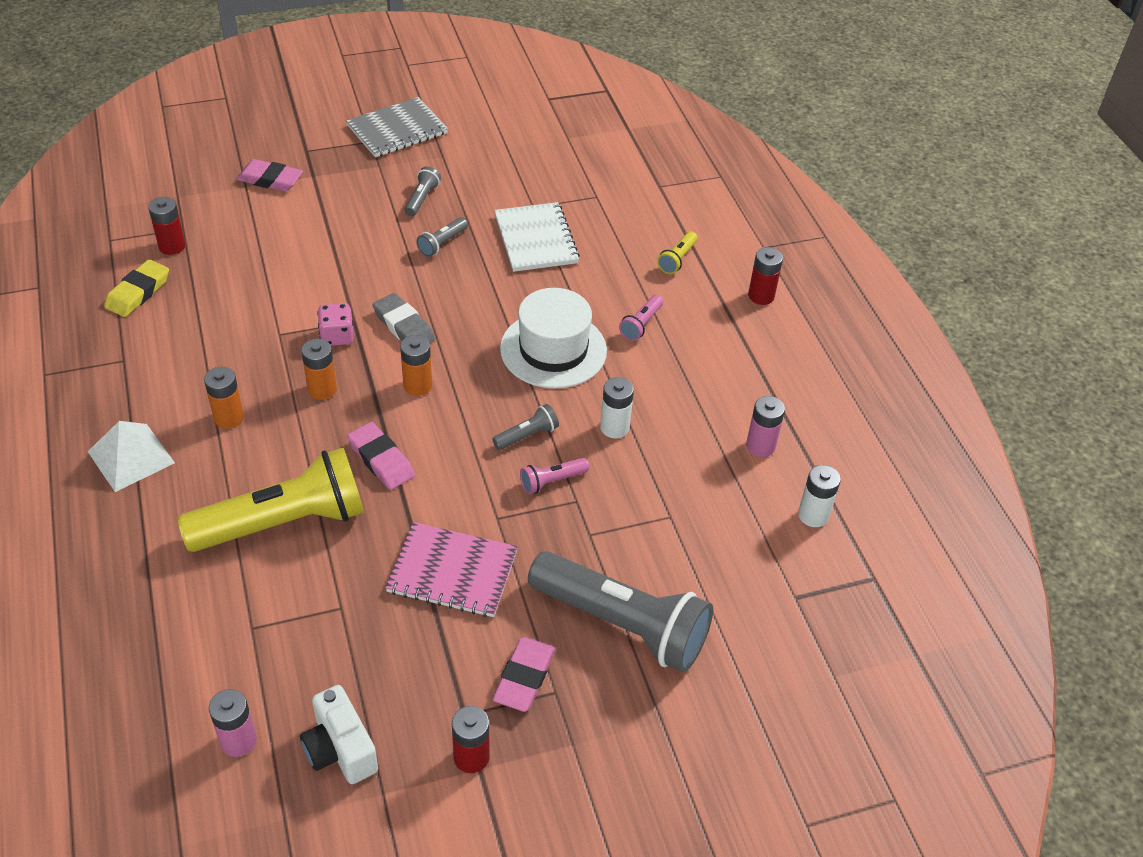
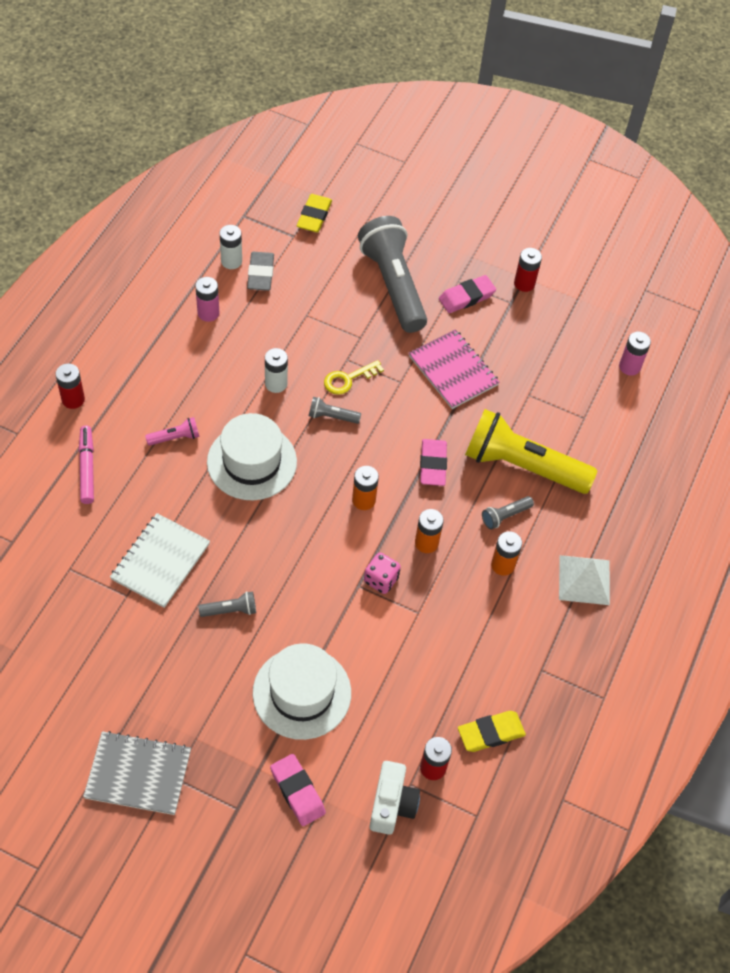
camera: 140 degrees left, 10 degrees up
(326, 230) = (302, 693): none -> white hat
(340, 749) = (583, 329): white camera -> white camera (392, 804)
(404, 326) = (329, 554): grey eraser -> grey eraser (260, 274)
(422, 199) = (199, 670): grey flashlight -> grey flashlight (505, 516)
(552, 481) = (348, 379): pink flashlight -> yellow key
(677, 259) = (87, 468): yellow flashlight -> pink marker
(806, 641) = (314, 216): none -> yellow eraser

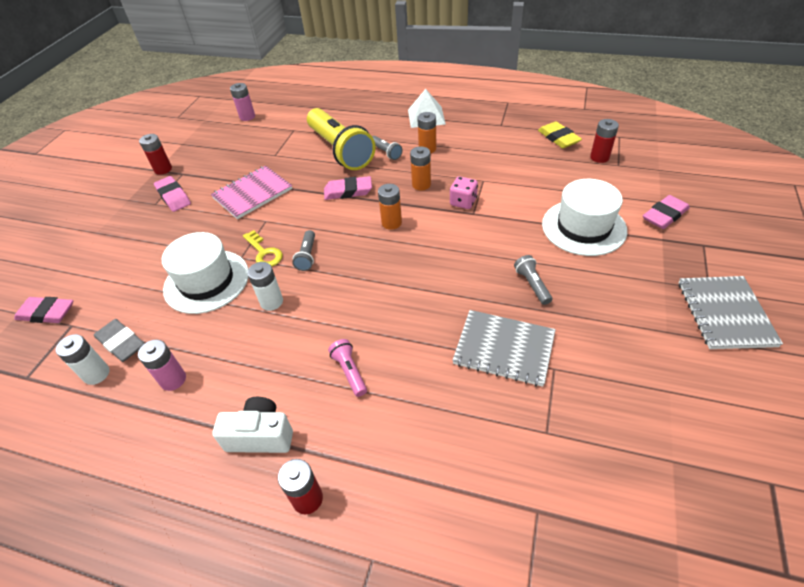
camera: 90 degrees left, 10 degrees down
(87, 468) = (408, 451): pink marker -> none
(160, 561) = (504, 349): white notebook -> grey notebook
(252, 462) = (368, 302): white hat -> white hat (206, 281)
(260, 274) = (121, 343): grey eraser -> grey eraser turned 45 degrees clockwise
(314, 216) = (47, 313): yellow eraser -> pink eraser
(392, 804) = (639, 170): white camera -> white camera (260, 435)
(393, 285) = (153, 241): grey flashlight -> none
(522, 466) = (340, 150): yellow flashlight -> yellow flashlight turned 45 degrees counterclockwise

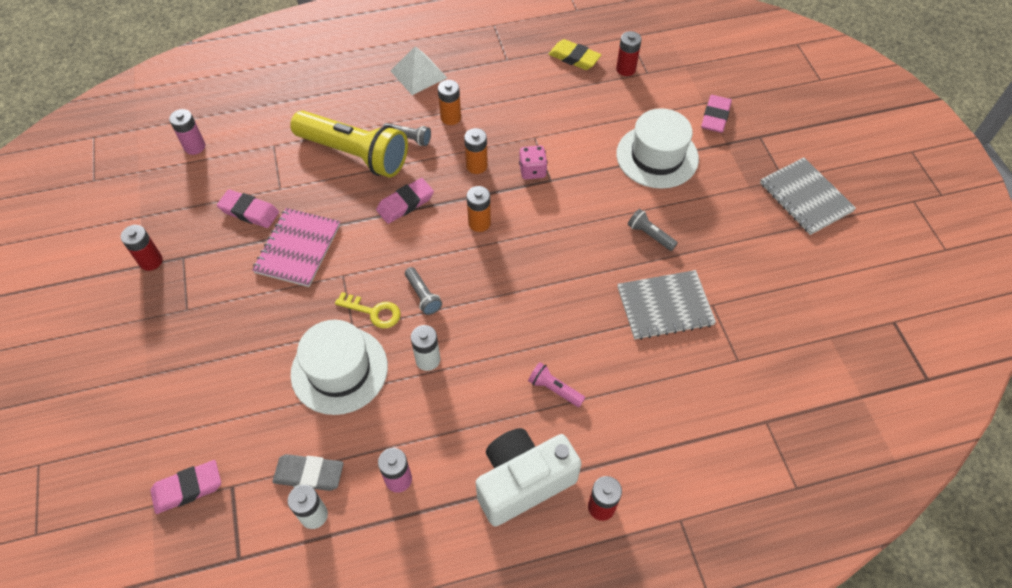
camera: 35 degrees left, 10 degrees up
(173, 196) = (202, 291): pink eraser -> pink eraser (249, 211)
(260, 435) = (523, 482): white camera -> white camera, size x1.53

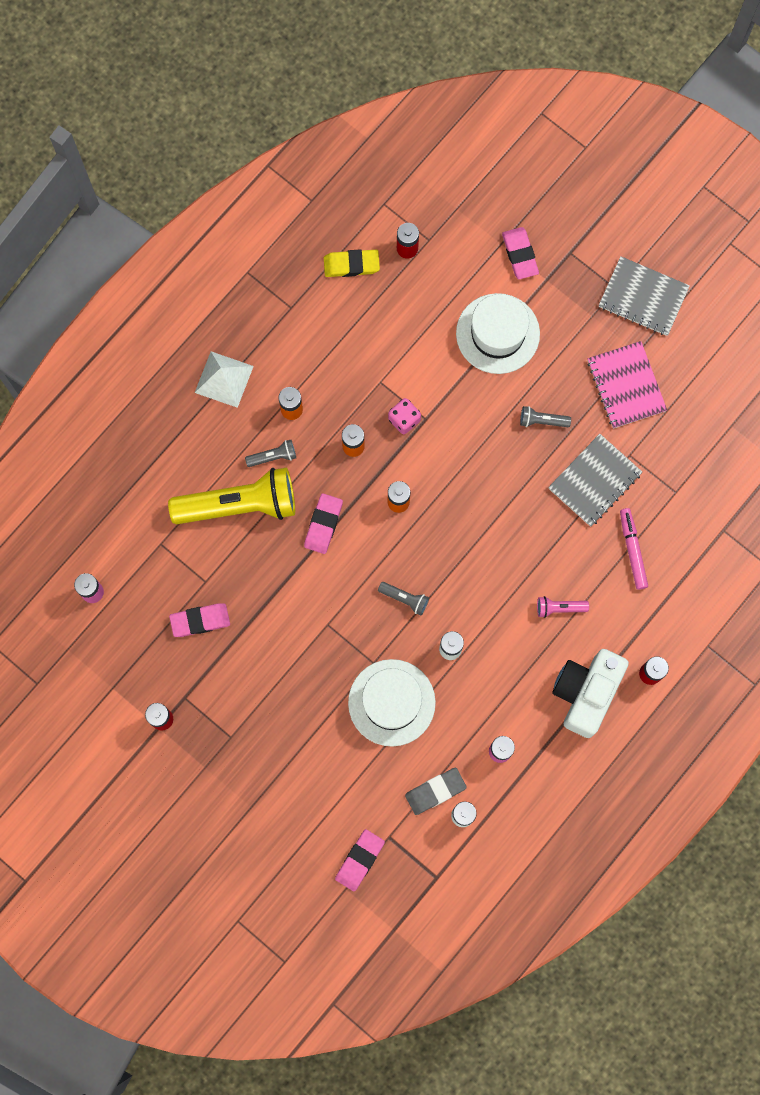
camera: 35 degrees left, 20 degrees up
(298, 248) = (271, 626): pink notebook -> pink notebook (626, 386)
(374, 312) = (378, 638): yellow key -> none
(661, 383) = (632, 550): none -> pink marker

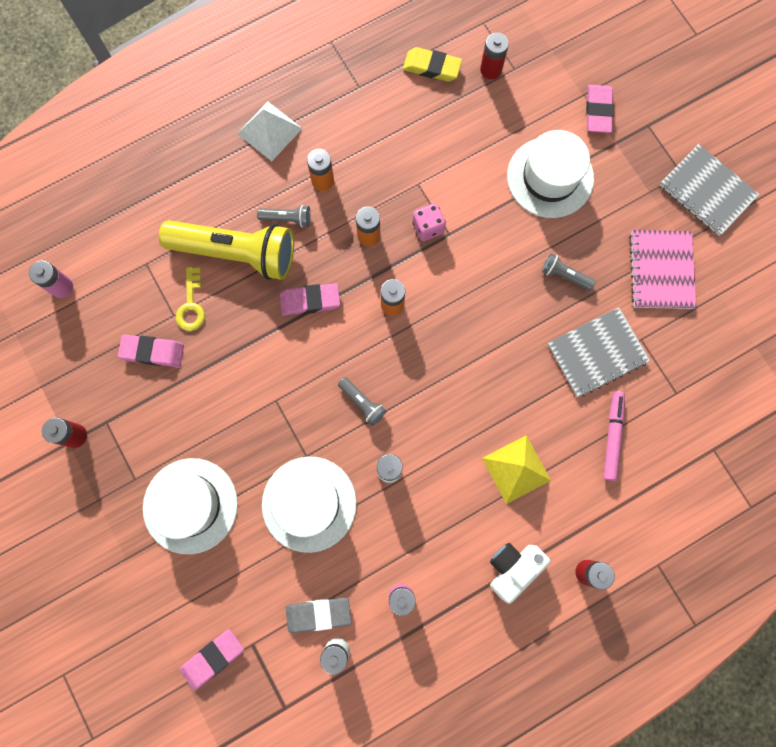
camera: 20 degrees right, 0 degrees up
(217, 566) = (191, 305): none -> yellow key
(289, 741) = (190, 505): none -> white hat
(323, 524) = (310, 301): pink eraser -> pink eraser turned 45 degrees clockwise
(559, 608) = (516, 469): pink flashlight -> yellow pyramid
(586, 693) = (512, 568): white camera -> white camera, size x0.65

